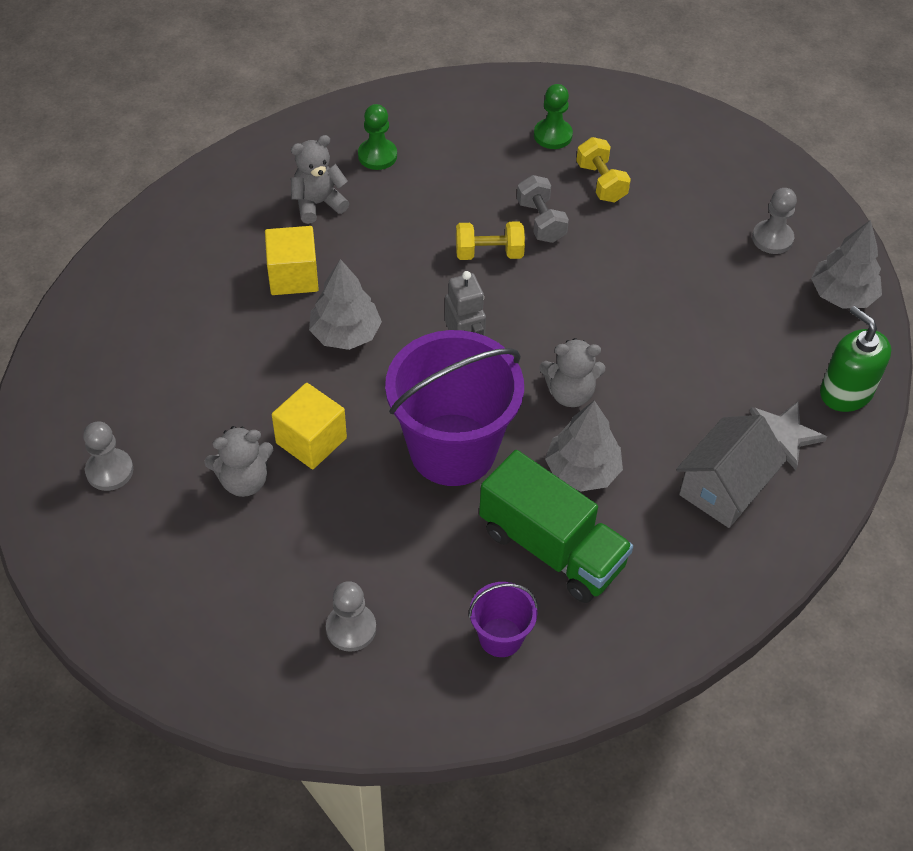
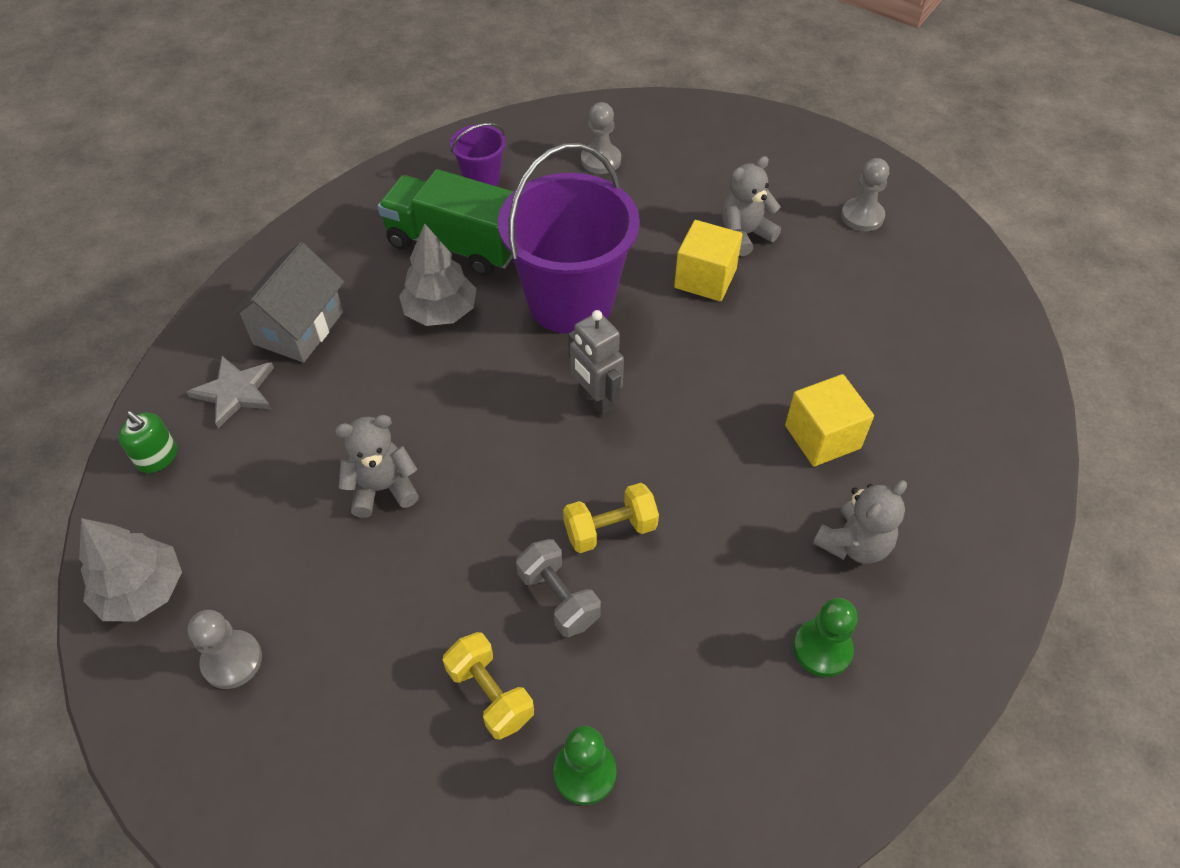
camera: 165 degrees right, 0 degrees up
(345, 333) = (728, 386): grey tree -> none
(570, 393) = (469, 381): grey teddy bear -> grey teddy bear (382, 488)
(846, 392) = (157, 457): green soap dispenser -> green soap dispenser, size x0.62

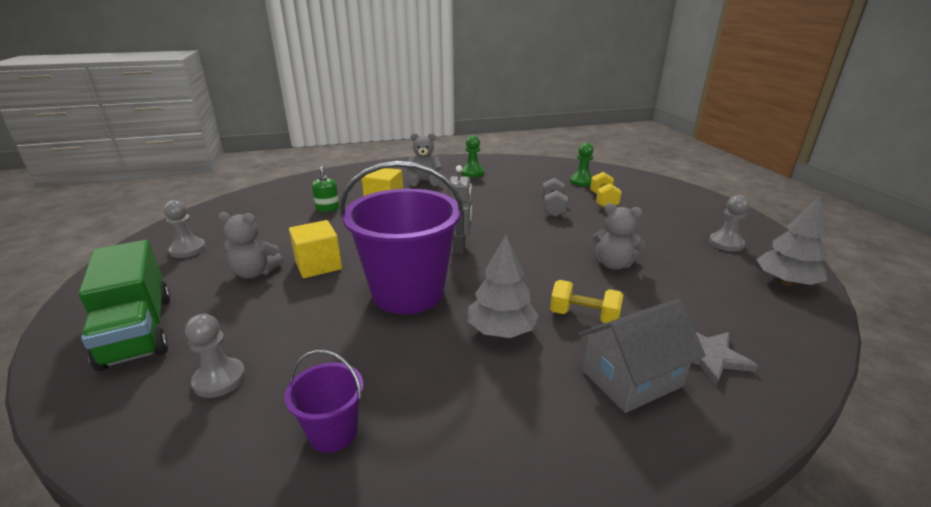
camera: 140 degrees left, 25 degrees down
(157, 457) = (783, 341): green soap dispenser -> green soap dispenser (327, 208)
(455, 245) = (437, 375): green truck -> green truck (138, 330)
(610, 530) = (509, 213): yellow dumbbell -> yellow dumbbell (584, 316)

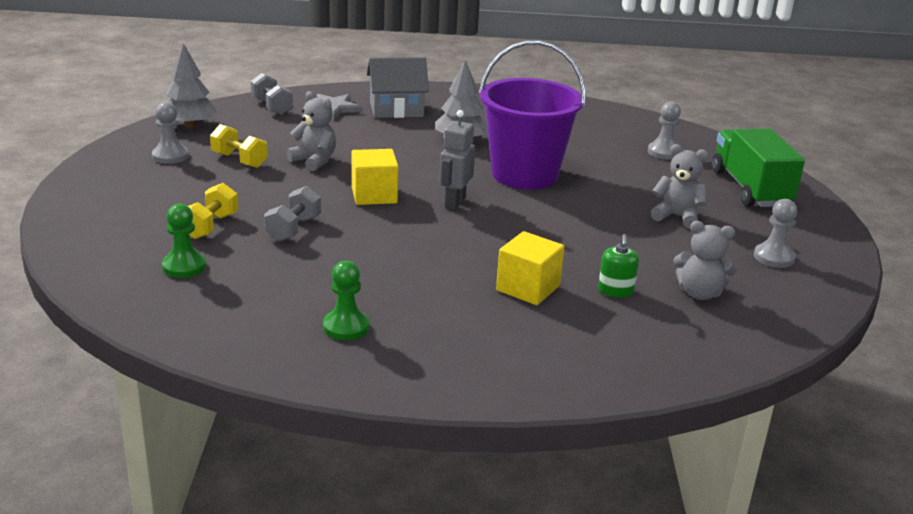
camera: 165 degrees left, 0 degrees up
(318, 265) = (612, 212): yellow cube -> yellow cube (374, 195)
(333, 432) = (585, 123): purple bucket -> none
(424, 181) = (447, 321): grey teddy bear -> grey teddy bear (699, 293)
(584, 316) = (390, 137): yellow dumbbell -> yellow dumbbell (239, 160)
(774, 336) = (272, 107): none -> grey dumbbell

